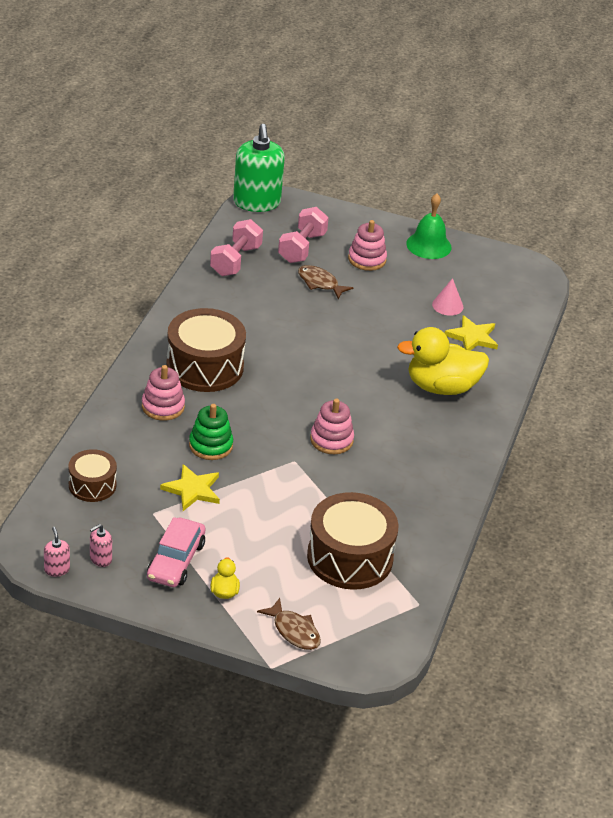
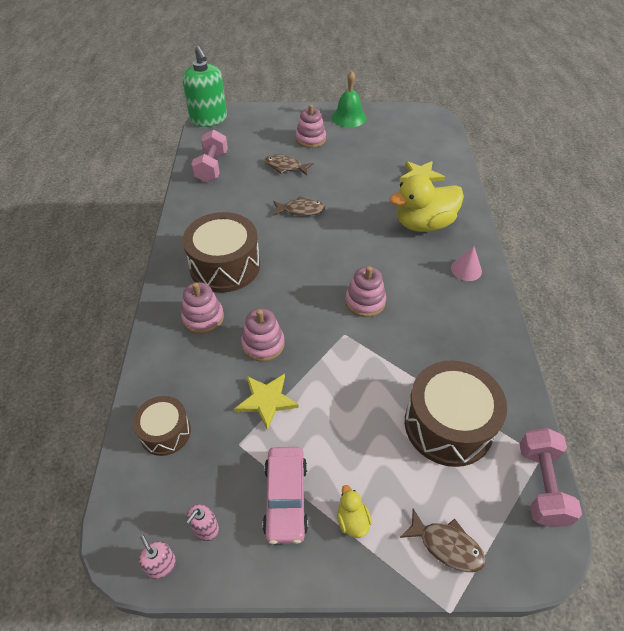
camera: 15 degrees left, 10 degrees up
(210, 445) = (263, 344): green stacking toy -> pink stacking toy
(302, 248) = (258, 143): pink dumbbell -> pink dumbbell (541, 485)
(313, 335) = (301, 210): none -> brown fish
(447, 305) = (388, 157): pink cone -> pink cone (466, 269)

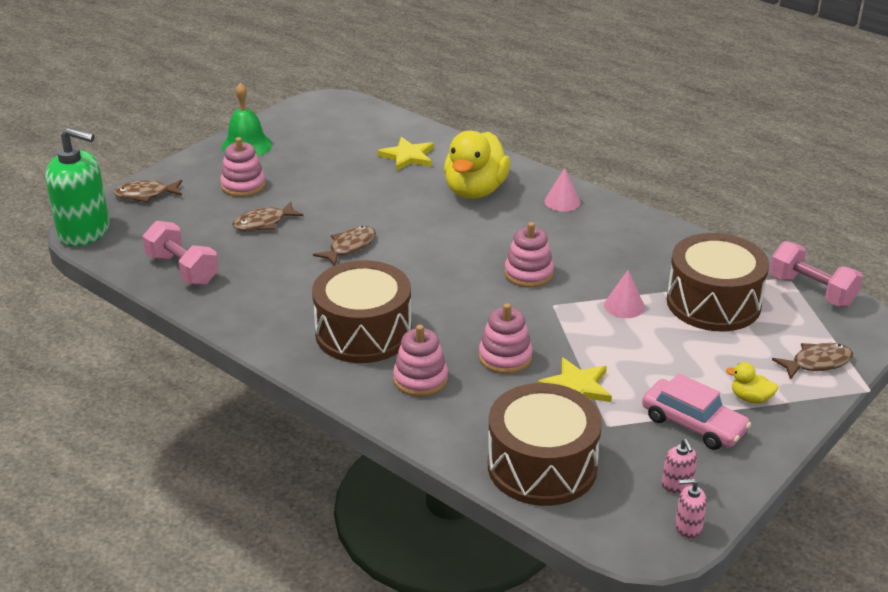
camera: 50 degrees left, 15 degrees down
(165, 432) = (542, 466): brown drum -> brown drum, size x1.77
(262, 116) = (146, 195): none -> brown fish
(385, 373) = (624, 306): none -> pink cone

